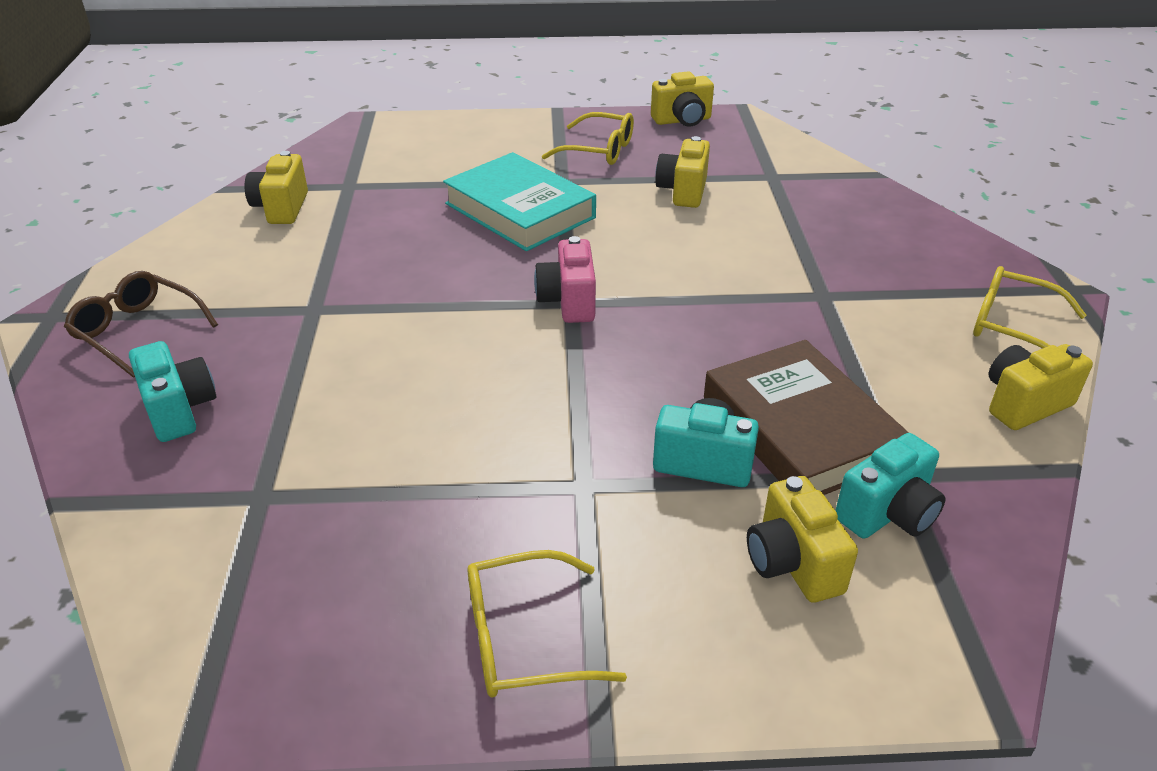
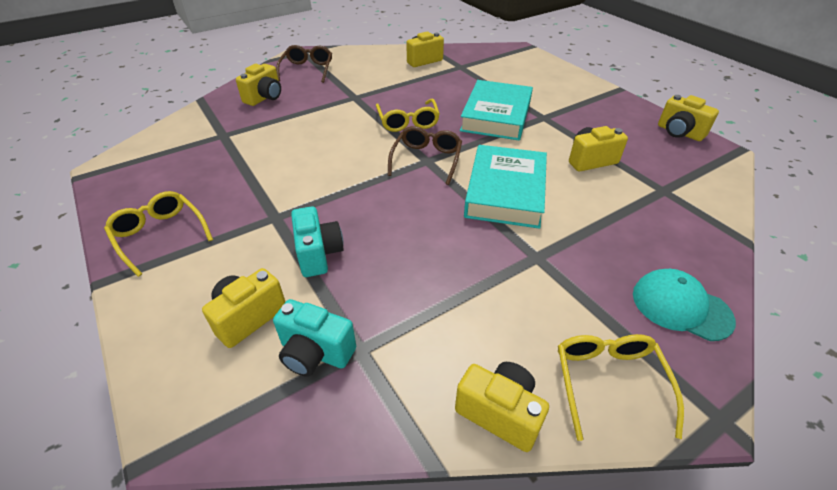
camera: 60 degrees right, 5 degrees up
(179, 410) = (265, 98): turquoise camera -> yellow camera
(568, 302) = (426, 160): pink camera -> brown glasses
(599, 150) = (594, 117): yellow glasses -> yellow glasses (408, 122)
(692, 269) = (505, 191): none -> turquoise book
(800, 429) = (376, 286): brown book -> none
(941, 247) = (681, 307): none -> turquoise cap

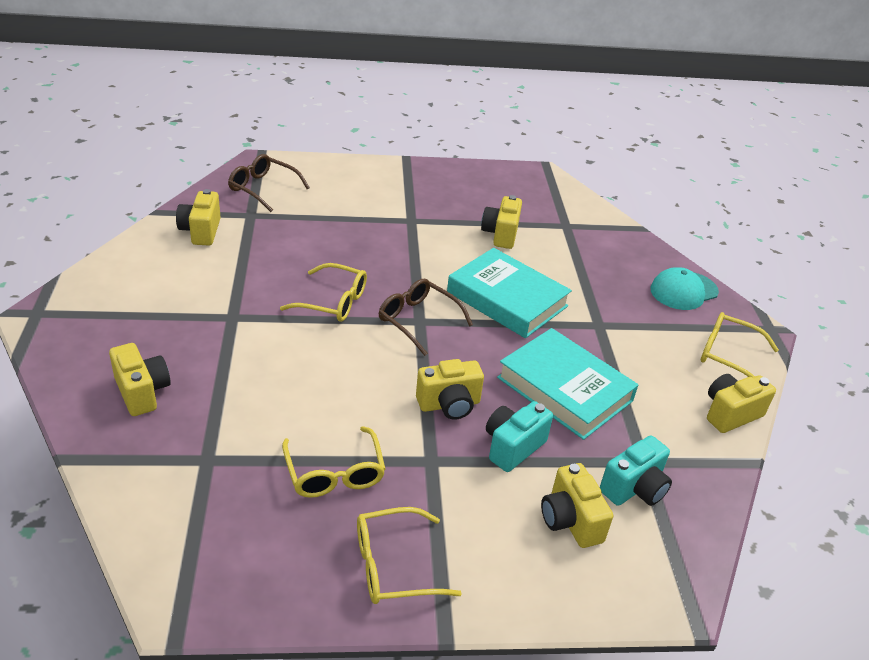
camera: 65 degrees left, 5 degrees down
(237, 181) = (334, 473): none -> yellow glasses
(307, 70) = (103, 328): brown glasses -> brown glasses (263, 188)
(318, 254) = (513, 447): turquoise camera -> turquoise camera turned 60 degrees counterclockwise
(496, 116) = (380, 244): turquoise book -> turquoise book (564, 389)
(679, 132) = (501, 173): yellow camera -> yellow camera (449, 405)

